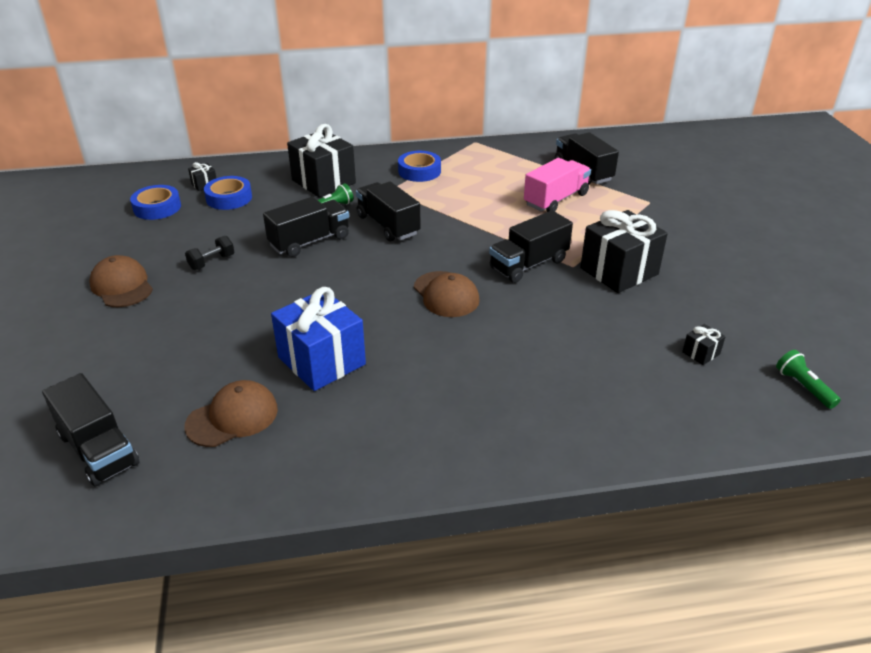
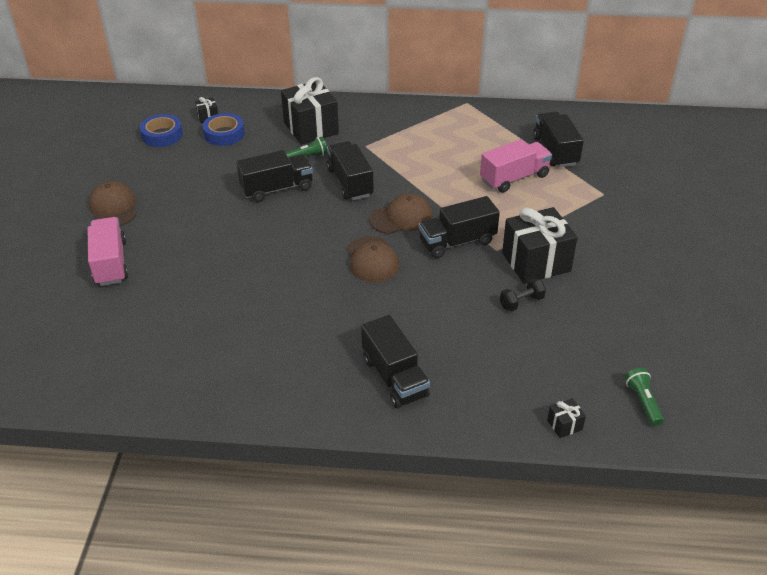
camera: 15 degrees right, 5 degrees up
(98, 449) = (60, 346): black truck -> black truck (395, 377)
(137, 344) = (110, 263): none -> pink truck
(212, 262) = (190, 196): black dumbbell -> black dumbbell (521, 302)
(232, 417) = (163, 339): brown cap -> brown cap (401, 217)
(321, 361) = (247, 303): blue gift -> none
(419, 171) = (401, 129): blue tape -> none
(701, 353) = (568, 354): black gift -> black gift (564, 425)

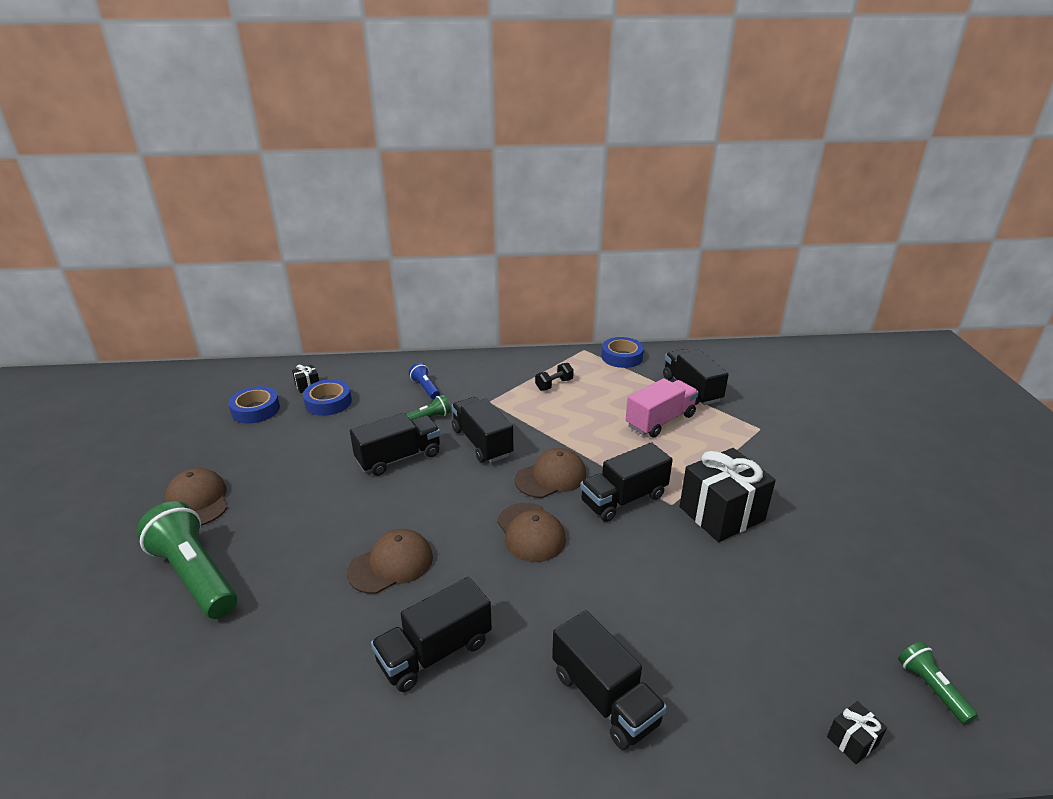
camera: 10 degrees left, 10 degrees down
(110, 263) = (195, 575): pink truck -> green flashlight
(257, 271) = (391, 564): none -> brown cap
(279, 334) = (435, 652): none -> black truck
(311, 128) = (425, 388): black gift -> blue flashlight
(501, 113) = (622, 357): none -> blue tape
(521, 302) = (725, 566): black dumbbell -> black dumbbell (554, 384)

